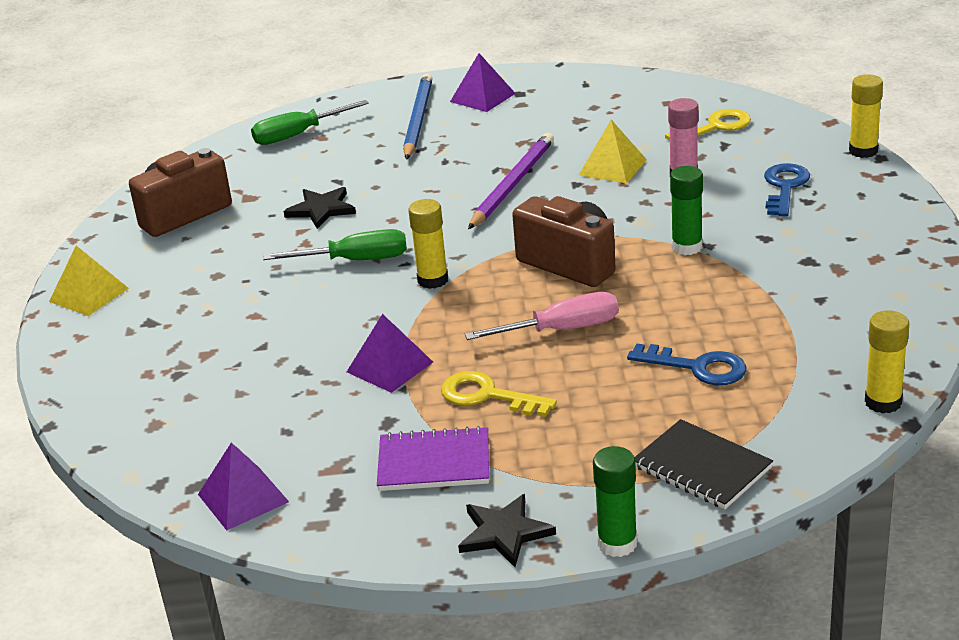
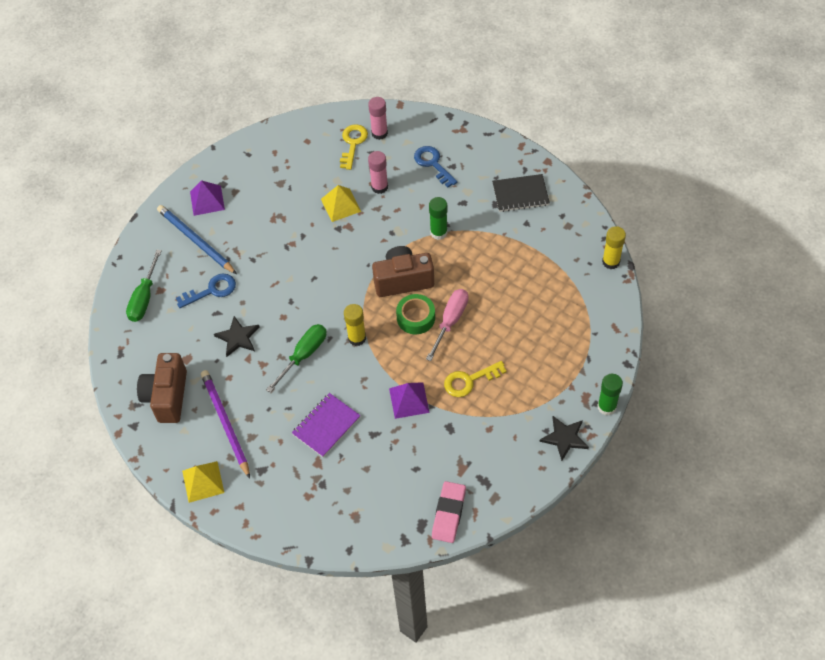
camera: 50 degrees left, 25 degrees up
(243, 498) = (448, 513): purple pyramid -> pink eraser
(434, 463) = (496, 430): purple notebook -> purple notebook (326, 426)
(512, 184) = (309, 251): purple pencil -> purple pencil (225, 423)
(527, 302) = (416, 318): none -> green tape
(697, 367) = (527, 298): blue key -> blue key (211, 290)
(701, 467) = (590, 347): black notebook -> black notebook (520, 194)
(762, 133) = (379, 133): none -> pink glue stick
(863, 151) = (437, 116): yellow glue stick -> none

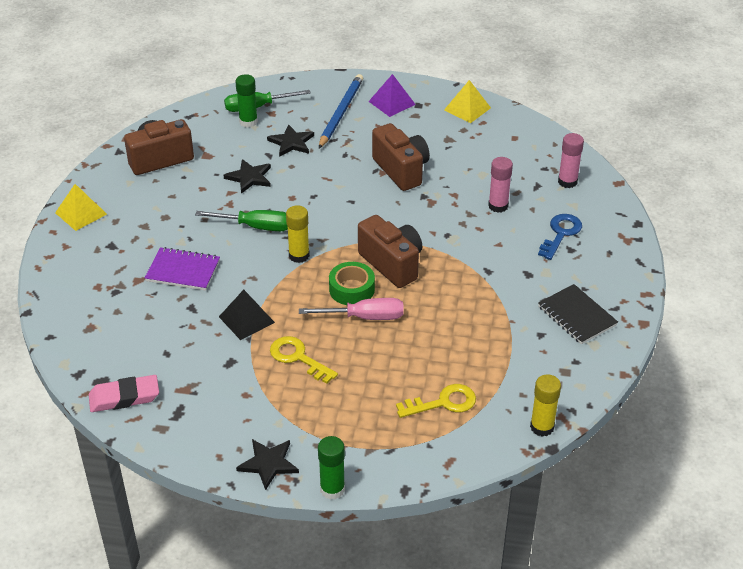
camera: 60 degrees right, 15 degrees down
(211, 290) = (291, 142): blue key -> black star
(225, 423) = (150, 204): purple pencil -> none
(298, 230) = (401, 170): none -> brown camera
(341, 205) = (453, 187): yellow pyramid -> yellow pyramid (467, 109)
(353, 143) = (538, 168): yellow key -> yellow key (443, 403)
(409, 400) = (246, 319): purple pyramid -> black pyramid
(438, 232) = (473, 269): green glue stick -> green glue stick (248, 122)

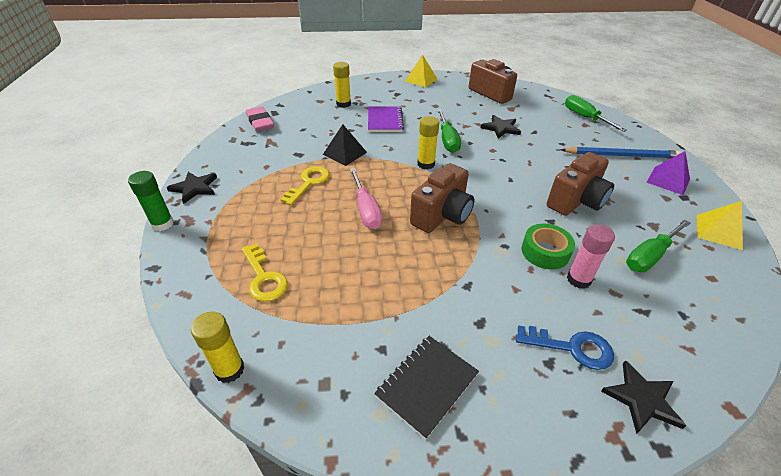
camera: 75 degrees right, 0 degrees up
(114, 304) = (343, 104): none -> yellow glue stick
(248, 122) = (564, 117): green glue stick -> none
(291, 142) = (558, 139): black star -> black star (642, 399)
(351, 289) = (398, 197): green tape -> green tape (545, 252)
(484, 158) = (649, 256): none -> green screwdriver
(567, 182) = (678, 343): pink glue stick -> none

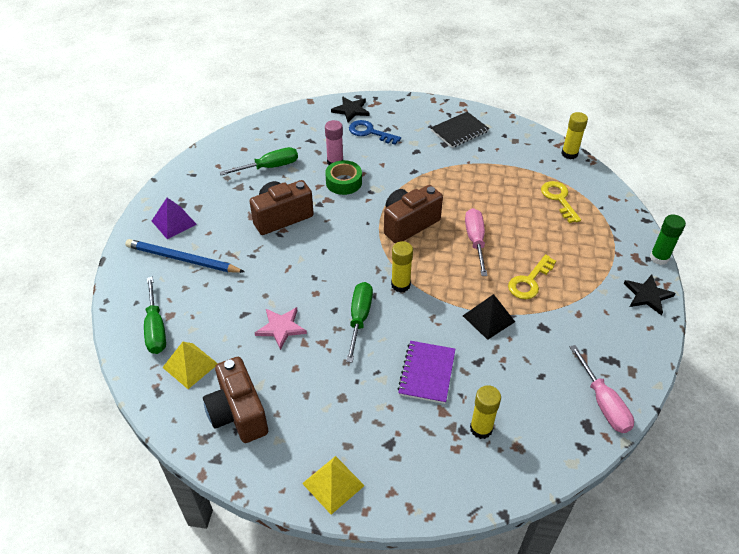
camera: 165 degrees left, 5 degrees up
(260, 122) = (603, 403): pink eraser -> pink screwdriver
(501, 128) = (281, 328): black star -> pink star
(718, 231) = (195, 174): yellow pyramid -> yellow pyramid (190, 365)

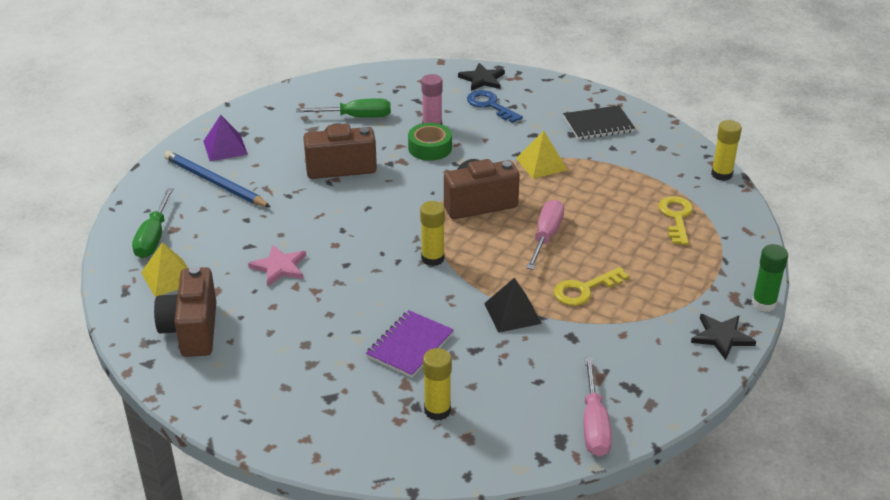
camera: 20 degrees right, 10 degrees down
(333, 484) = (250, 415): yellow pyramid -> yellow pyramid (541, 164)
(359, 318) = (368, 278): green screwdriver -> none

